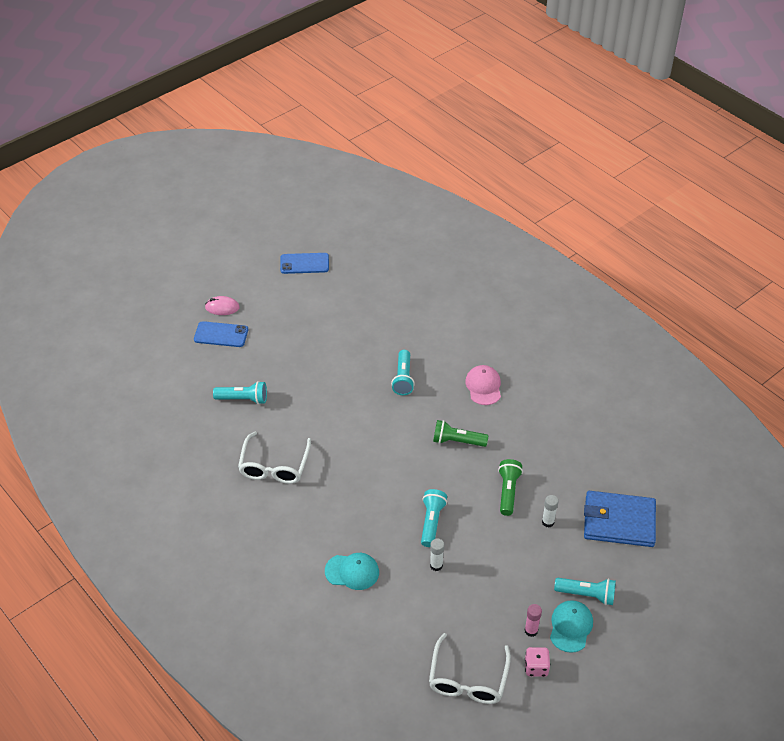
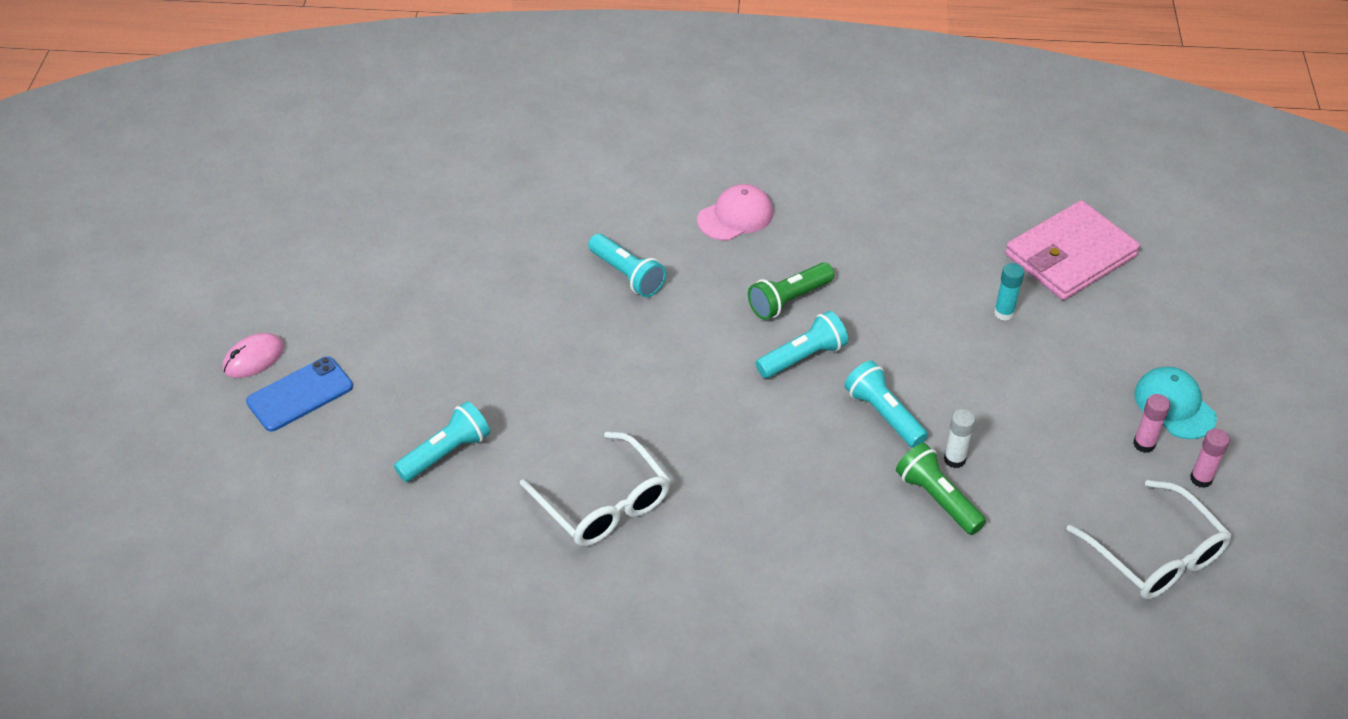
camera: 45 degrees left, 0 degrees up
(304, 263) = (304, 224): blue phone -> none
(352, 572) = (872, 549): turquoise cap -> none
(483, 386) = (735, 216): pink cap -> pink cap turned 105 degrees clockwise
(508, 491) = (919, 313): green flashlight -> green flashlight (937, 499)
(536, 667) = (1201, 479): pink dice -> pink glue stick
(548, 522) = (1004, 313): white glue stick -> turquoise glue stick
(586, 595) = (1143, 358): turquoise flashlight -> turquoise flashlight (803, 357)
(619, 521) = (1070, 255): blue wallet -> pink wallet

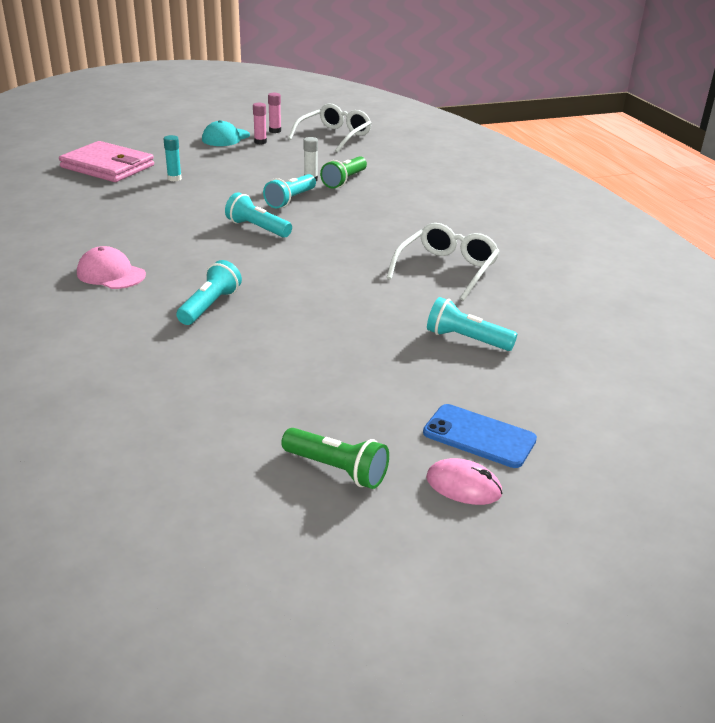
camera: 115 degrees left, 15 degrees down
(788, 300) = (202, 240): green flashlight -> green flashlight (337, 469)

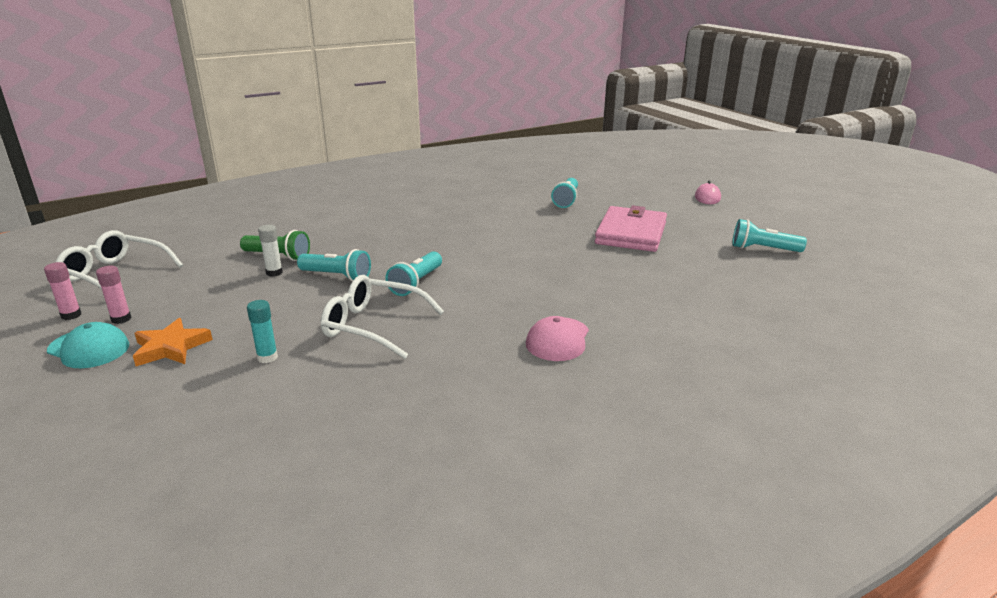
camera: 100 degrees left, 5 degrees down
(108, 166) = (207, 428): pink wallet -> pink wallet (631, 233)
(210, 155) = (171, 347): none -> orange star
(210, 306) = (584, 281): turquoise flashlight -> turquoise flashlight (763, 249)
(337, 469) = (729, 222): green flashlight -> none
(446, 270) = (469, 208): white glasses -> white glasses (374, 326)
(479, 436) = (663, 195): blue phone -> none

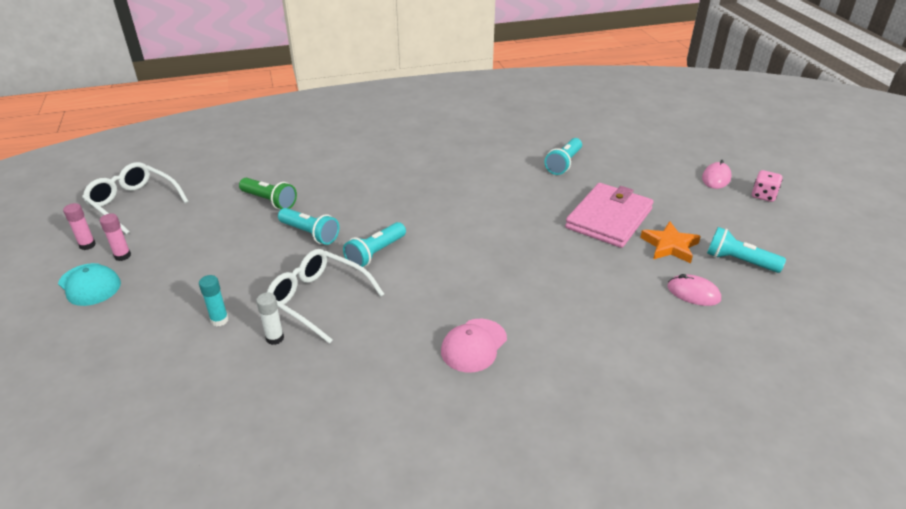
camera: 15 degrees right, 10 degrees up
(171, 347) = (149, 295): orange star -> orange star (669, 246)
(274, 273) = (259, 221): white glue stick -> white glue stick (275, 338)
(738, 275) = (693, 293): none -> pink mouse
(754, 205) = (763, 195): none -> pink dice

